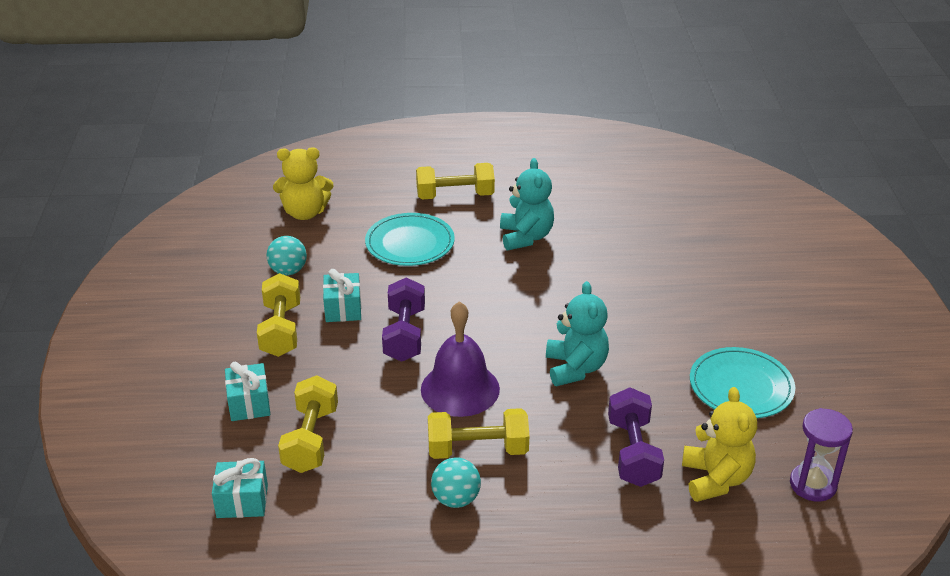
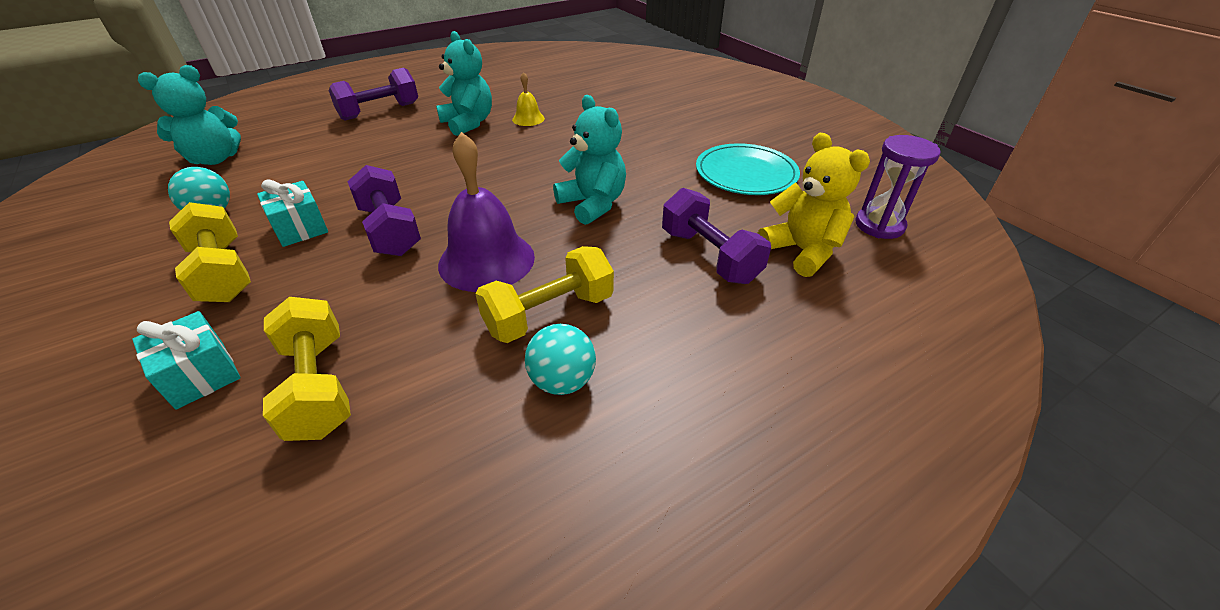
camera: 30 degrees left, 5 degrees up
(242, 501) = (232, 530): turquoise gift -> none
(305, 213) = (215, 159): yellow teddy bear -> turquoise teddy bear
(410, 243) = (352, 154): turquoise plate -> none
(455, 196) = (380, 111): yellow dumbbell -> purple dumbbell
(584, 249) = (528, 119): none -> yellow bell

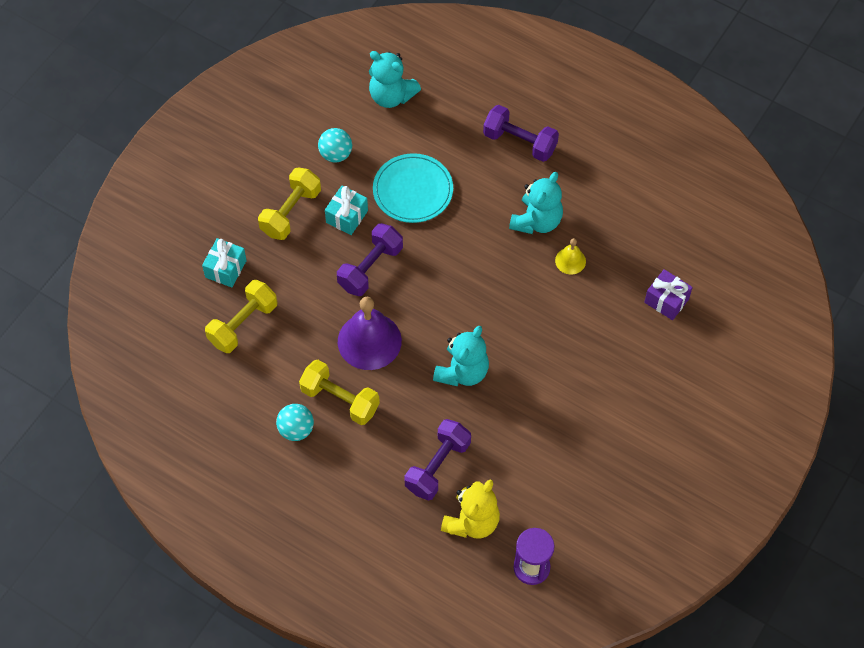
camera: 65 degrees right, 20 degrees up
(612, 92) = (666, 301): none -> purple gift
(746, 173) = (563, 460): turquoise plate -> turquoise plate (413, 190)

